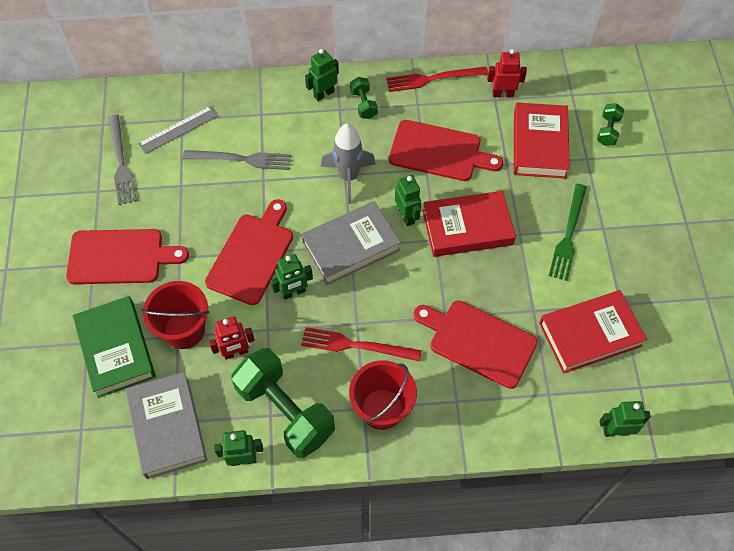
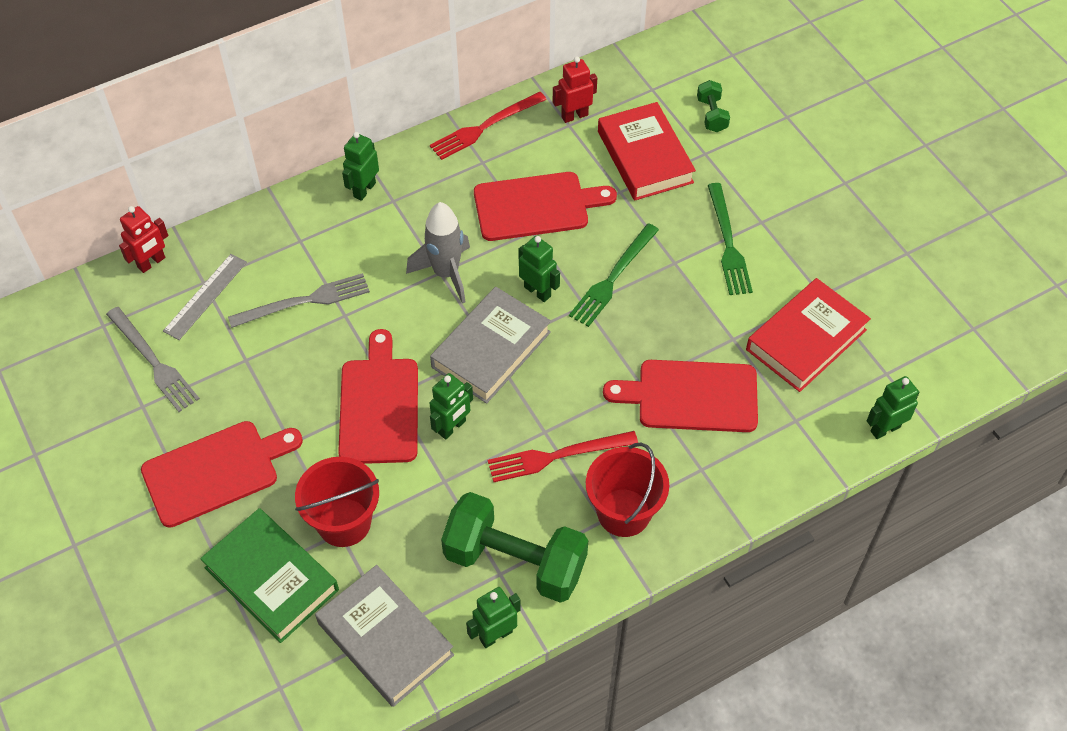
camera: 25 degrees left, 5 degrees down
(236, 352) = (420, 521): red robot -> red robot (151, 263)
(363, 104) = (418, 185): green dumbbell -> none
(467, 227) = (613, 278): red book -> green fork

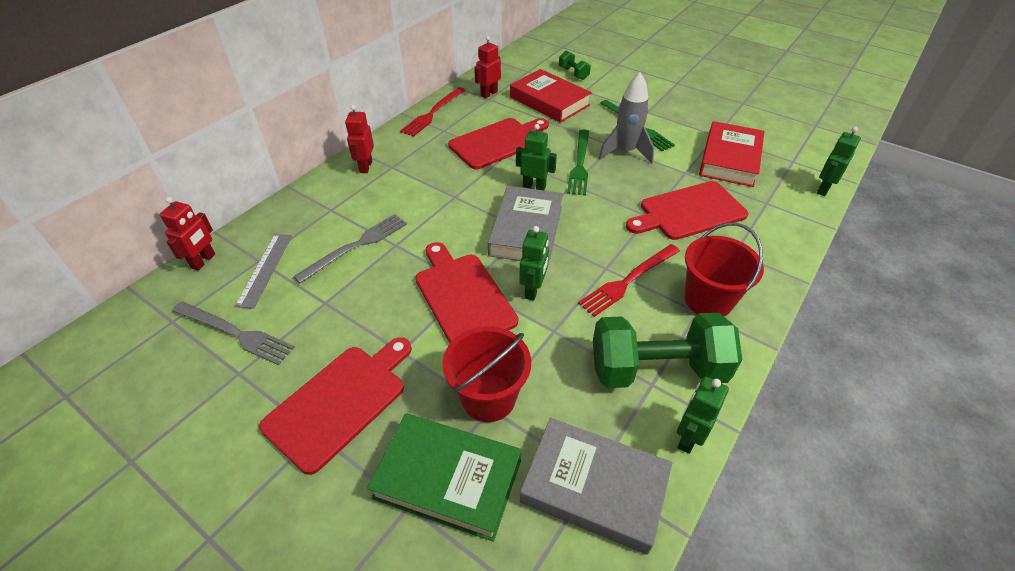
camera: 25 degrees left, 10 degrees down
(364, 190) = (365, 167): green robot -> red robot
(446, 273) = (459, 196): grey rocket -> grey rocket (625, 152)

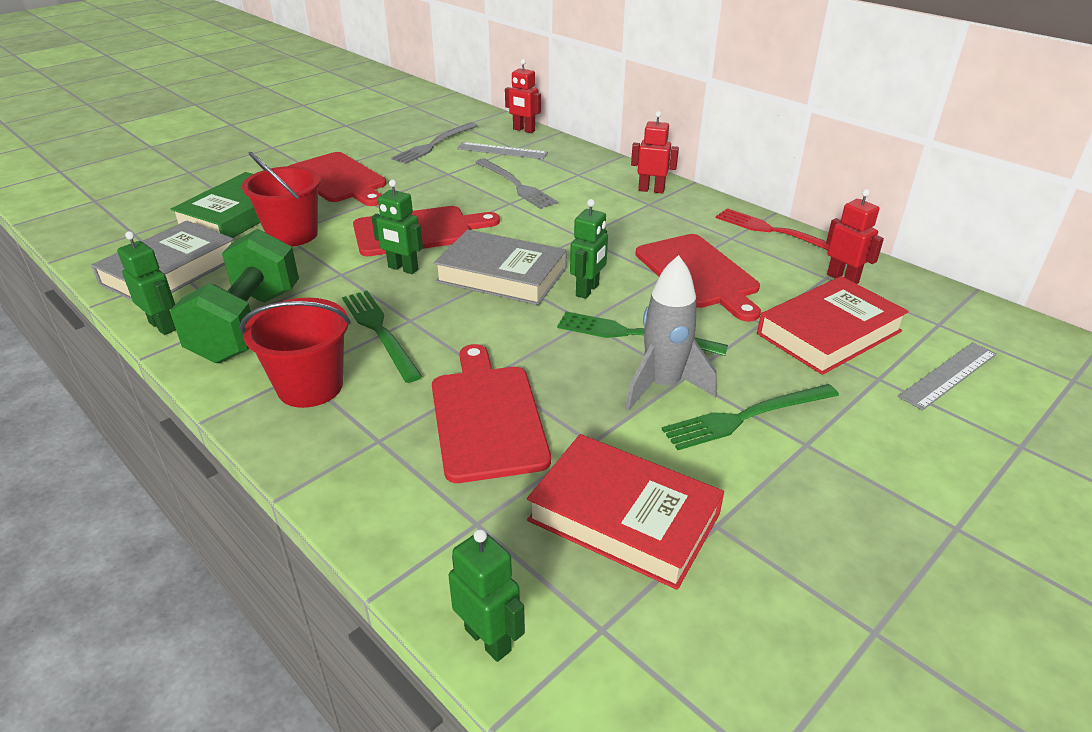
camera: 100 degrees right, 10 degrees down
(573, 73) = (948, 375): green dumbbell -> grey ruler
(628, 281) = (379, 332): red fork -> green fork

